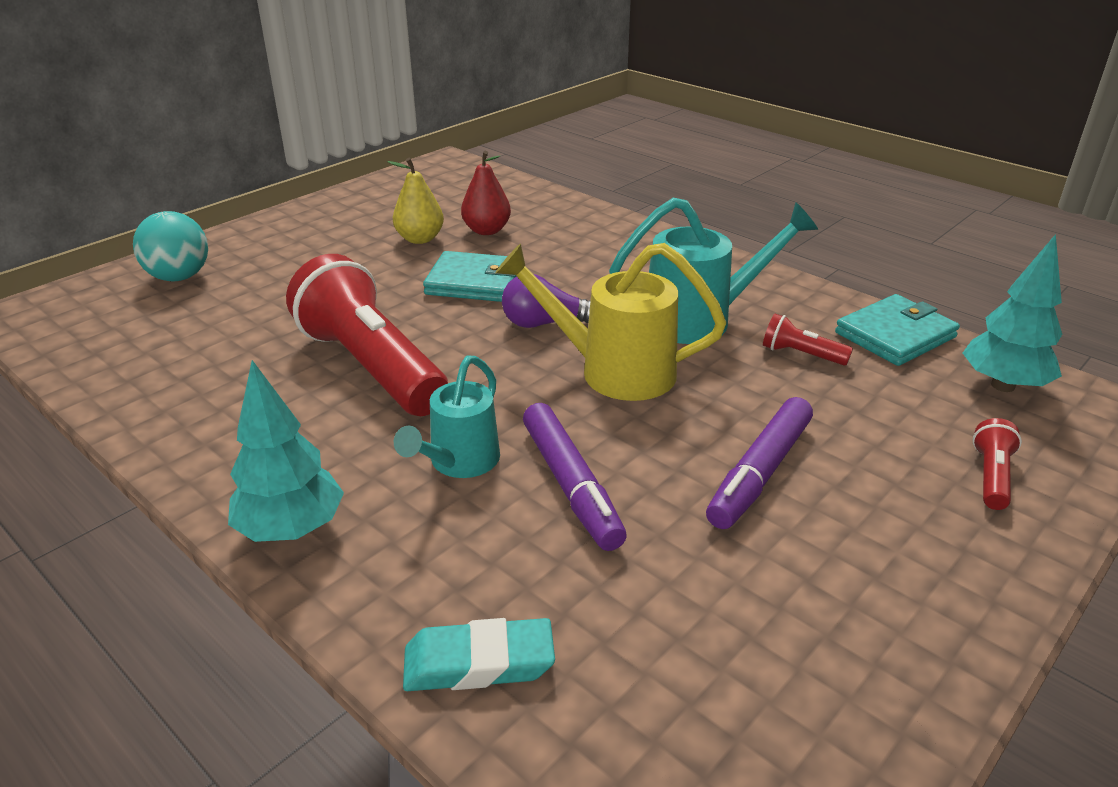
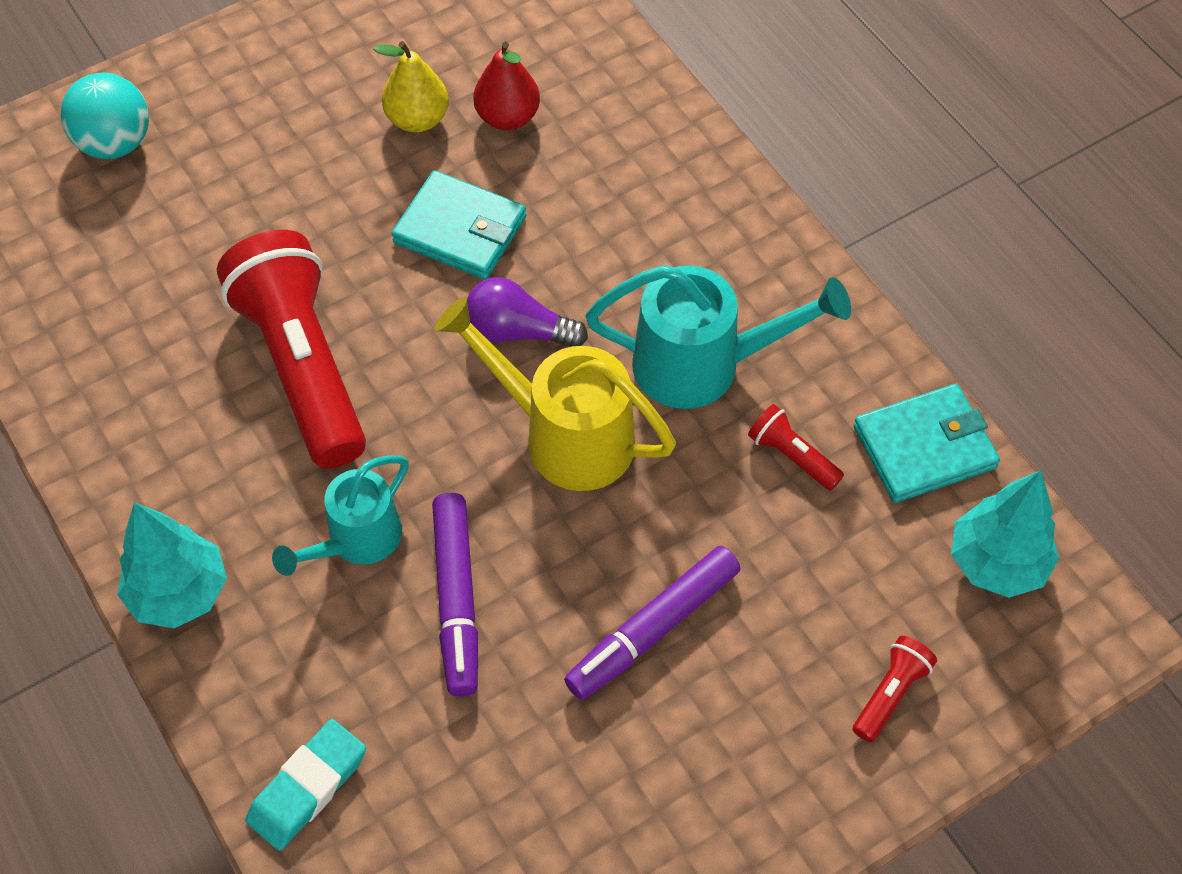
camera: 15 degrees right, 25 degrees up
(479, 663) = (307, 787): turquoise eraser -> turquoise eraser turned 60 degrees counterclockwise

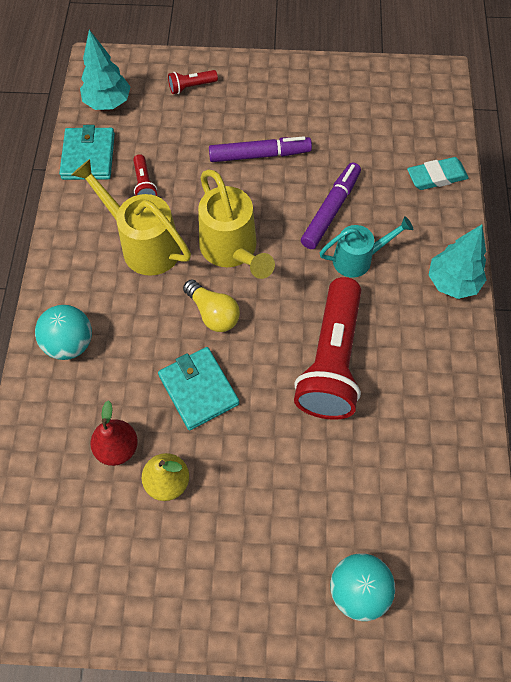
camera: 145 degrees left, 5 degrees up
(518, 331) = (213, 313): purple light bulb -> yellow light bulb
(676, 186) = (70, 343): none -> turquoise ball
(703, 365) = (144, 244): turquoise watering can -> yellow watering can
(924, 447) = (88, 156): turquoise wallet -> turquoise wallet turned 75 degrees clockwise

